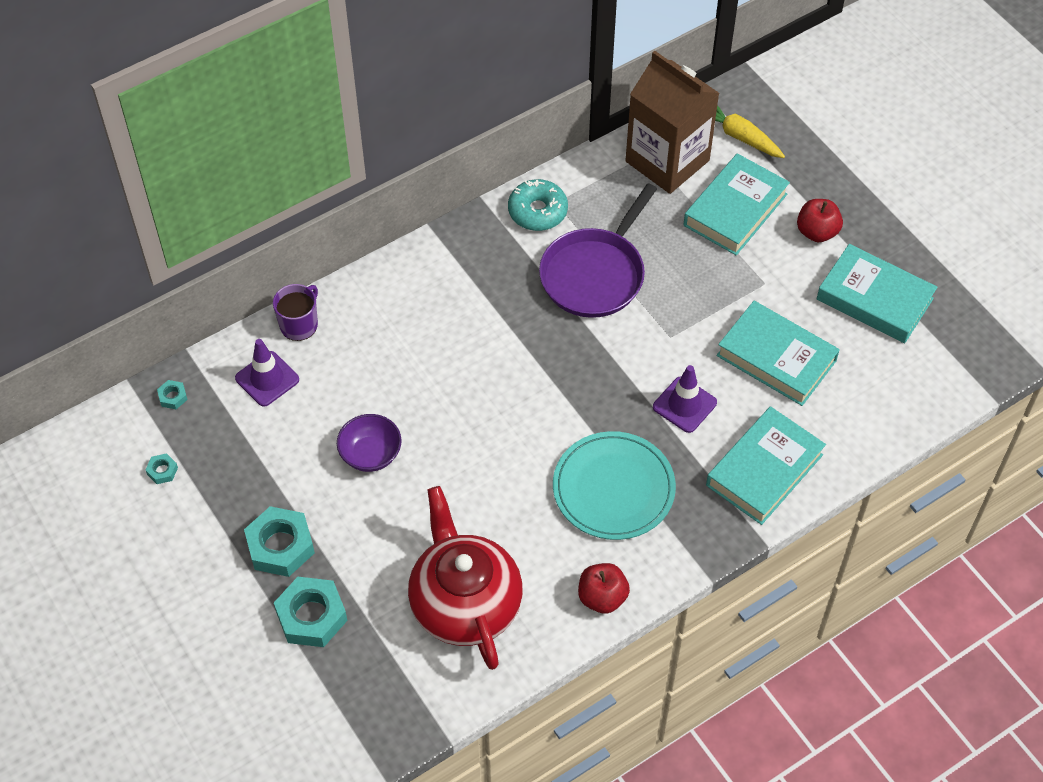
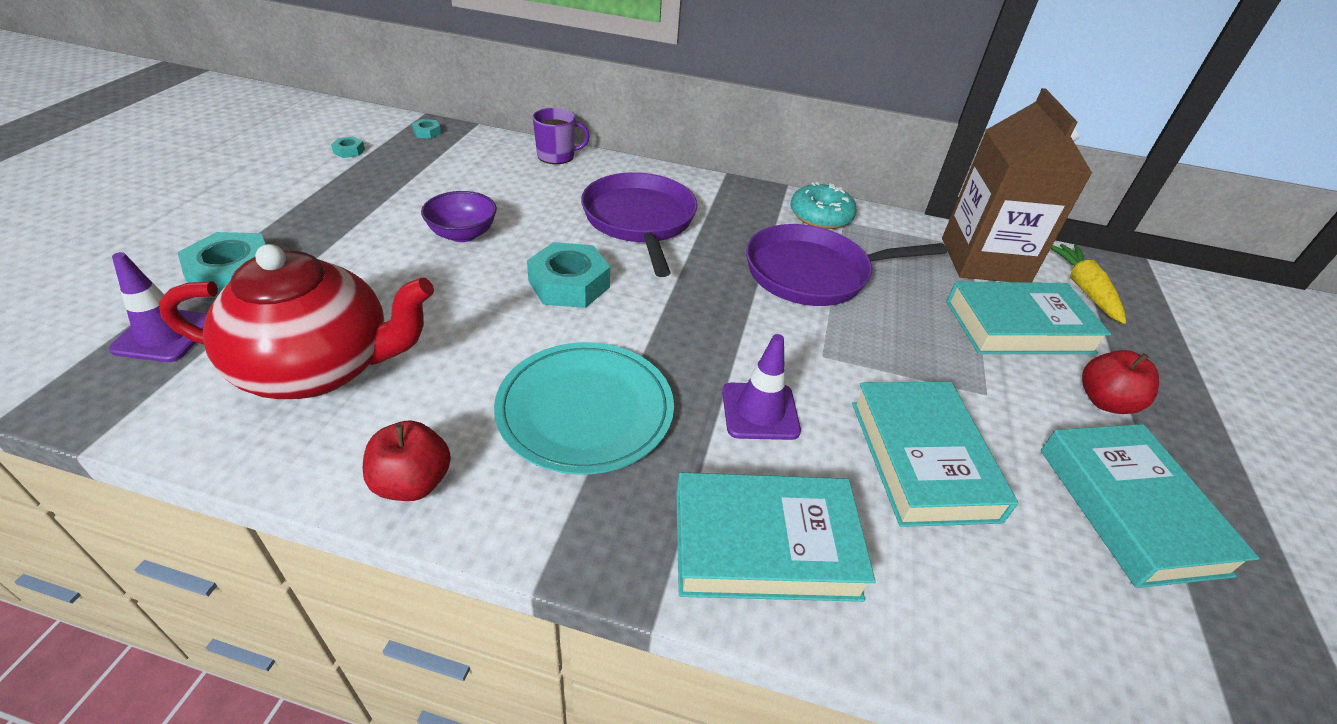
camera: 45 degrees right, 15 degrees down
(267, 379) = (488, 161): purple traffic cone -> purple traffic cone (164, 335)
(280, 546) = (312, 228): turquoise nut -> turquoise nut (569, 284)
(446, 331) = (639, 220): none -> purple pan
(465, 603) = (319, 368): red teapot -> red teapot turned 60 degrees clockwise

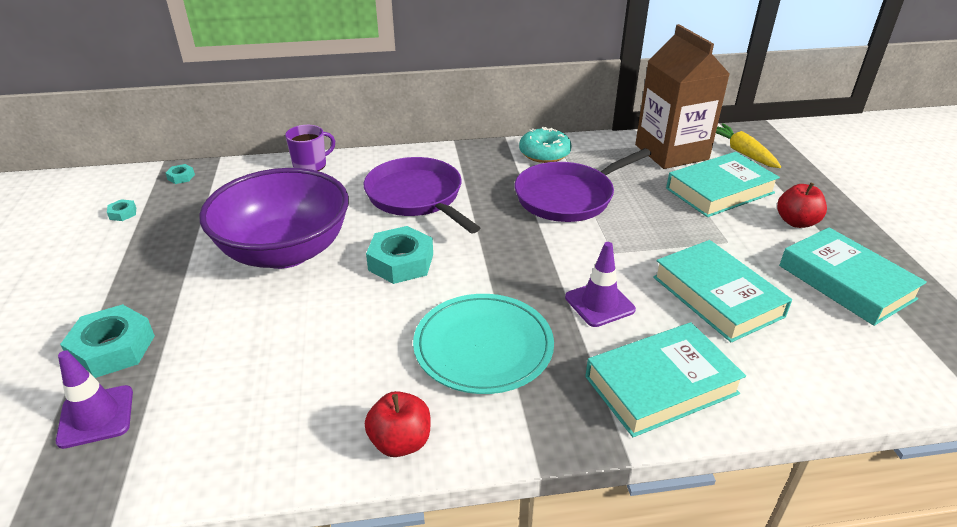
camera: 20 degrees left, 5 degrees down
(319, 368) = (256, 392): red teapot -> none
(463, 234) = (285, 251): purple bowl -> purple bowl, size x2.21

